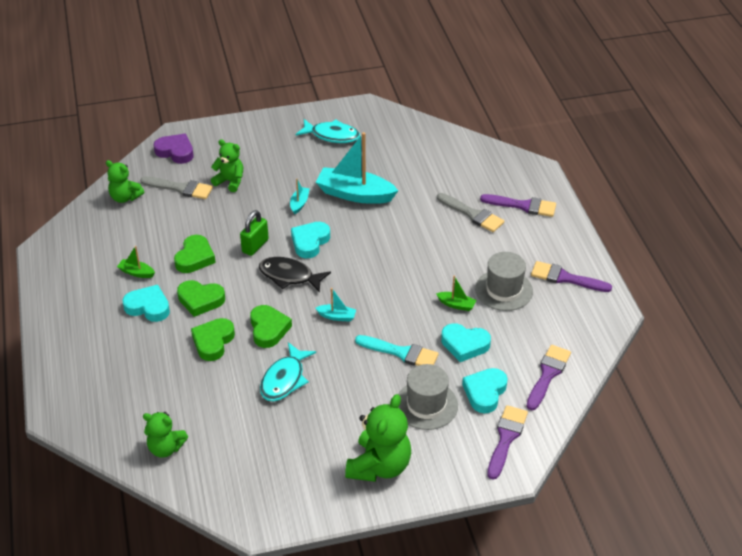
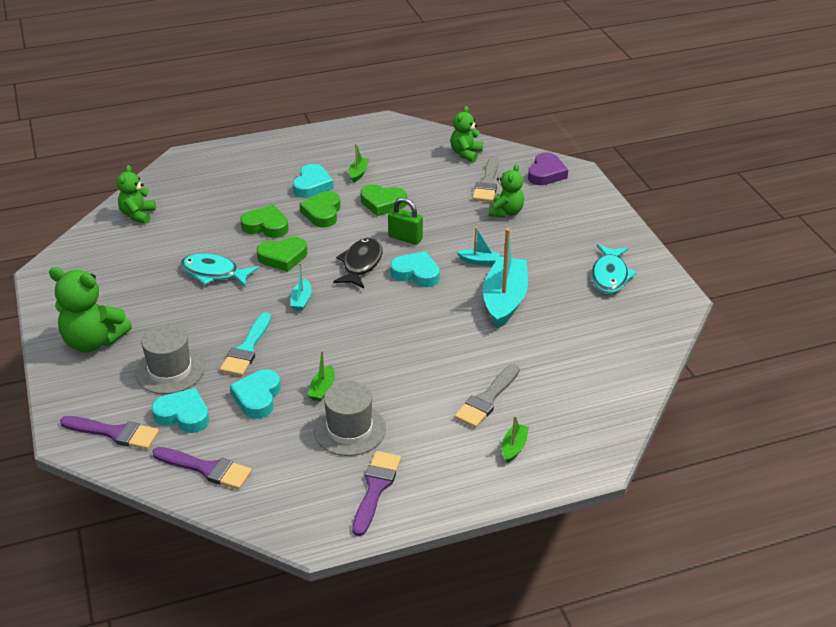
camera: 85 degrees right, 5 degrees down
(523, 206) = (514, 447): purple brush -> green boat

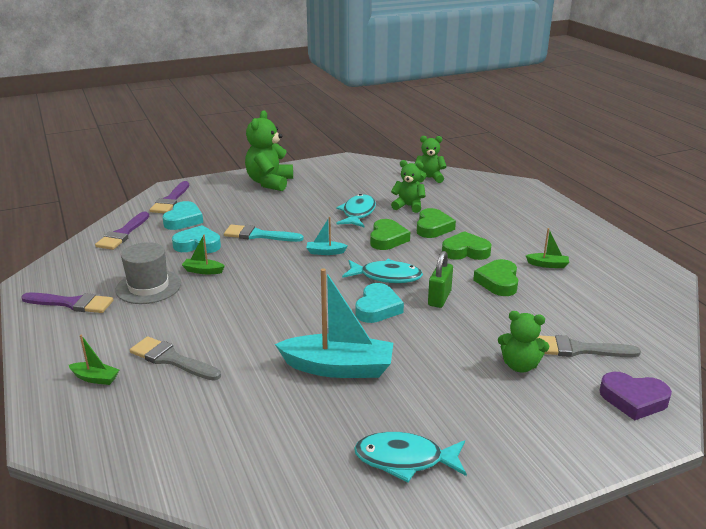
camera: 85 degrees right, 10 degrees down
(170, 370) = (235, 210): grey hat -> none
(283, 257) = (387, 239): green heart -> green heart turned 150 degrees counterclockwise
(312, 185) = (511, 243): turquoise heart -> none
(361, 264) = (386, 276): black fish -> turquoise fish
(466, 154) = (637, 331): green teddy bear -> green teddy bear (408, 206)
(479, 261) = (409, 348): turquoise boat -> none

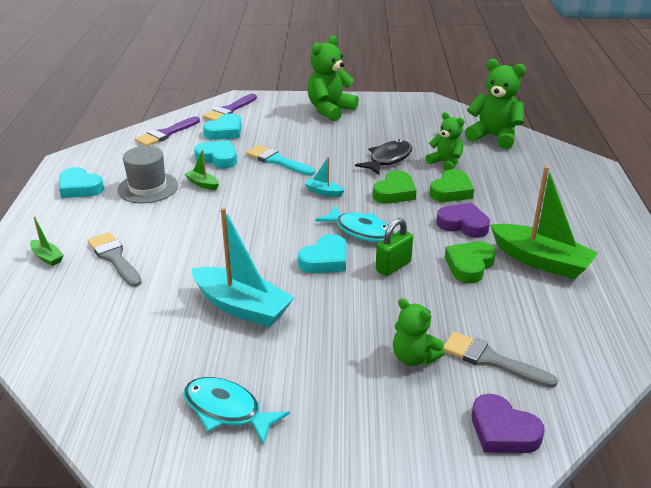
camera: 25 degrees right, 5 degrees up
(72, 303) = (80, 188): purple brush -> turquoise heart
(358, 213) = (388, 159): turquoise fish -> black fish
(429, 178) = (494, 137): green teddy bear -> green teddy bear, size x1.60
(465, 251) = (463, 224): green heart -> purple heart
(547, 265) = (540, 261): green boat -> green boat, size x2.22

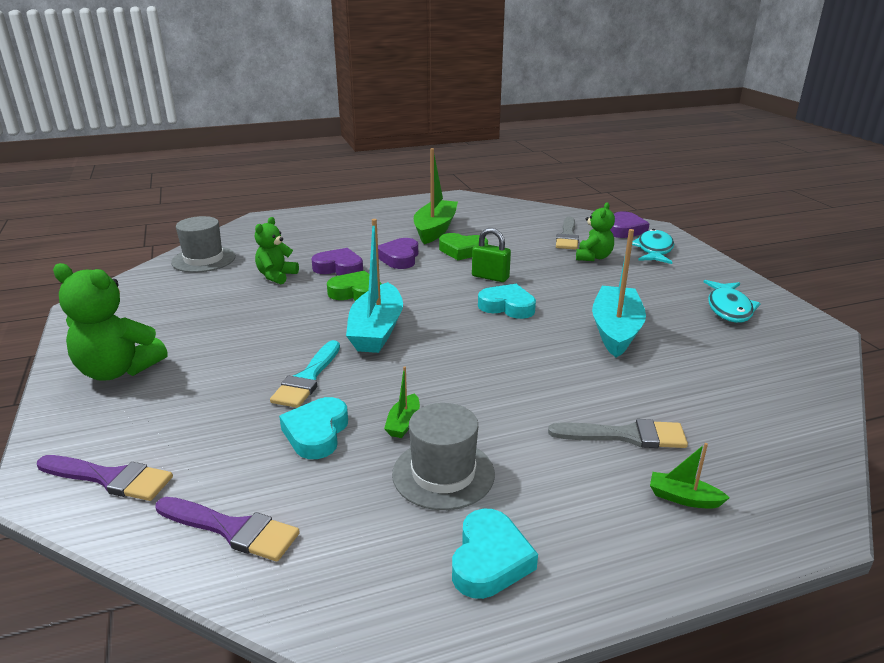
camera: 110 degrees left, 5 degrees down
(47, 257) = (683, 498): green boat -> green boat turned 90 degrees counterclockwise
(114, 258) = (626, 435): grey brush -> grey brush turned 120 degrees counterclockwise
(225, 131) = (212, 455): turquoise heart -> none
(323, 192) = (376, 330): turquoise boat -> turquoise boat, size x2.22
(360, 231) = (444, 298): turquoise fish -> turquoise fish (654, 250)
(388, 159) = (277, 306): black fish -> none
(451, 191) = (339, 268): green heart -> purple heart
(494, 137) = (203, 259): green teddy bear -> grey hat

